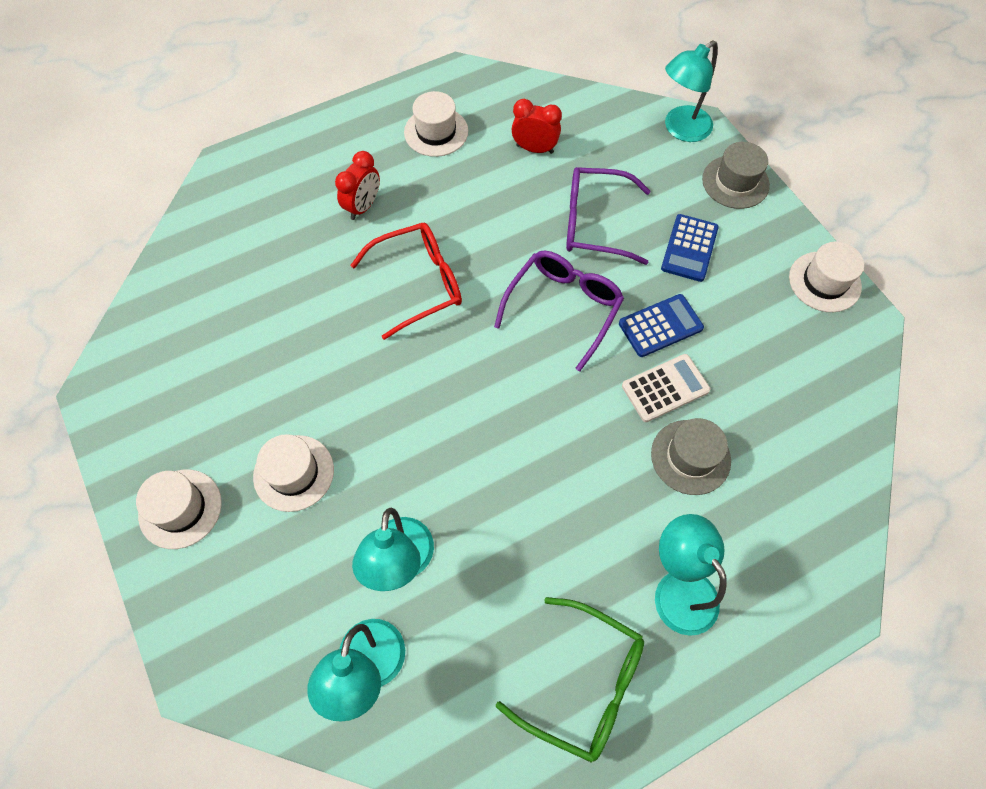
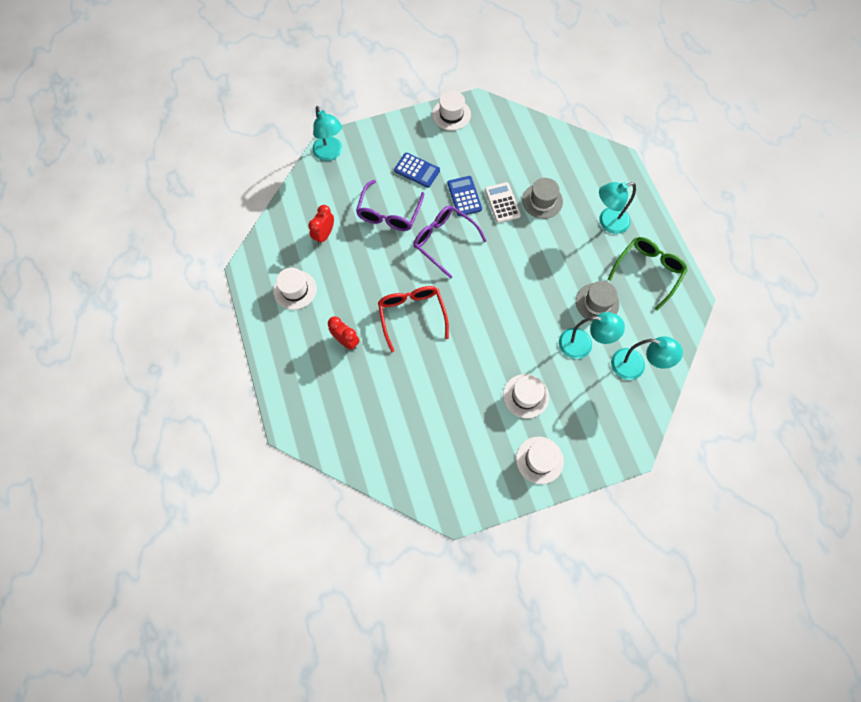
camera: 80 degrees left, 5 degrees up
(735, 182) = (376, 136): grey hat -> grey hat (597, 303)

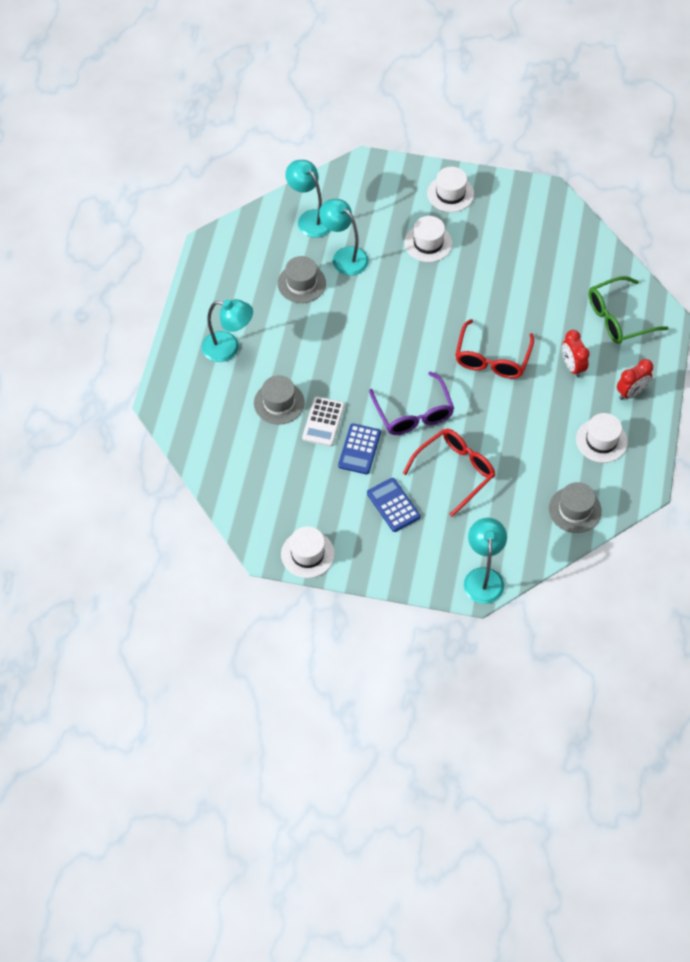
camera: 150 degrees left, 10 degrees down
(290, 228) = (575, 510): none -> grey hat
(324, 235) = (540, 483): red clock -> red clock (631, 392)
(389, 213) = (455, 471): purple glasses -> red glasses
(648, 271) = (228, 286): green glasses -> green glasses (618, 318)

